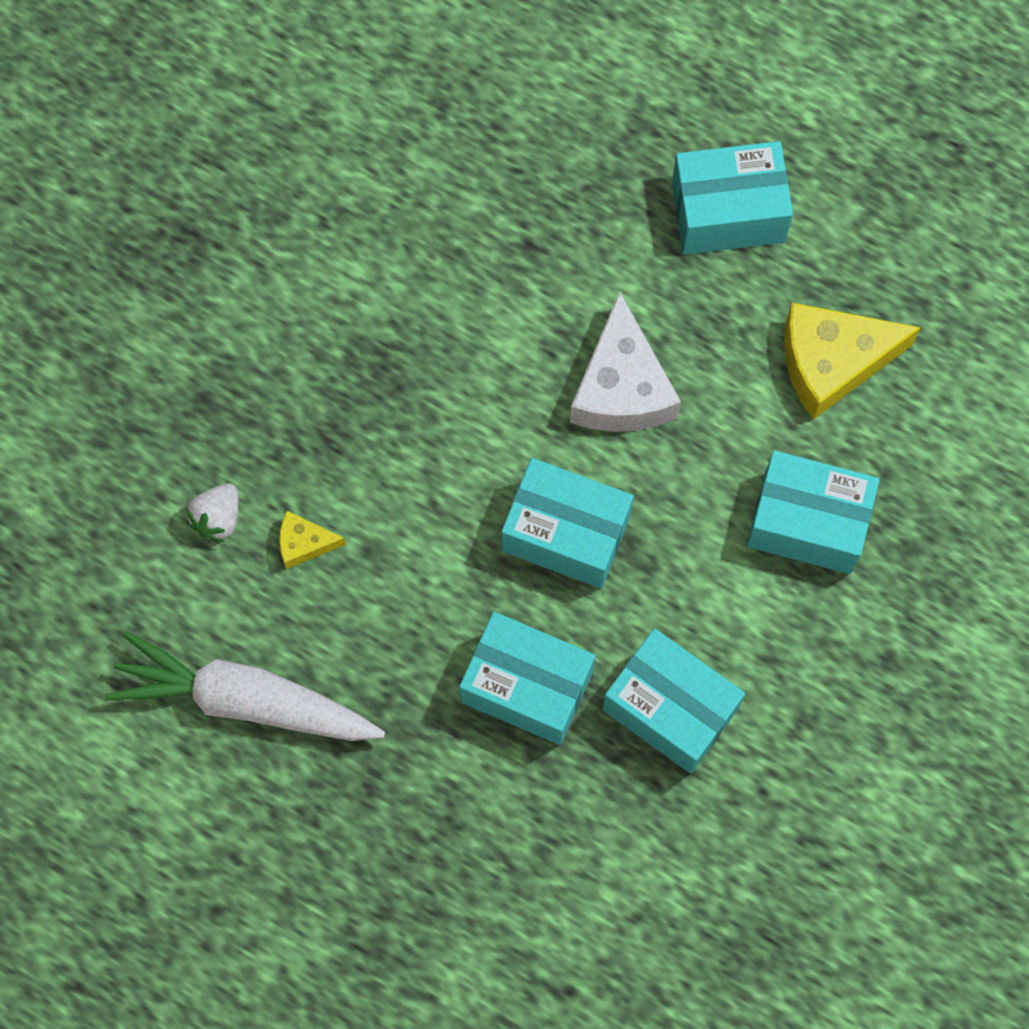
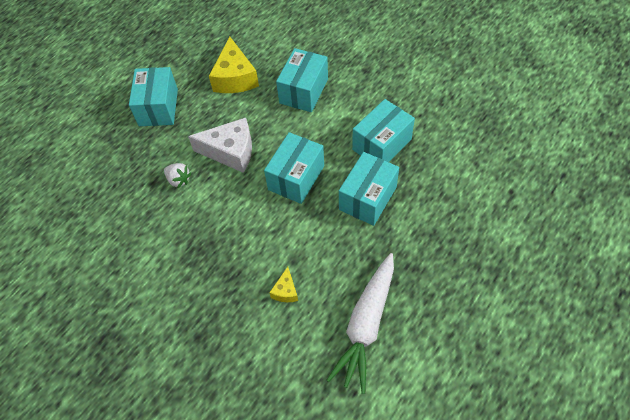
camera: 80 degrees left, 15 degrees down
(217, 518) = (265, 333): white strawberry -> white strawberry (178, 180)

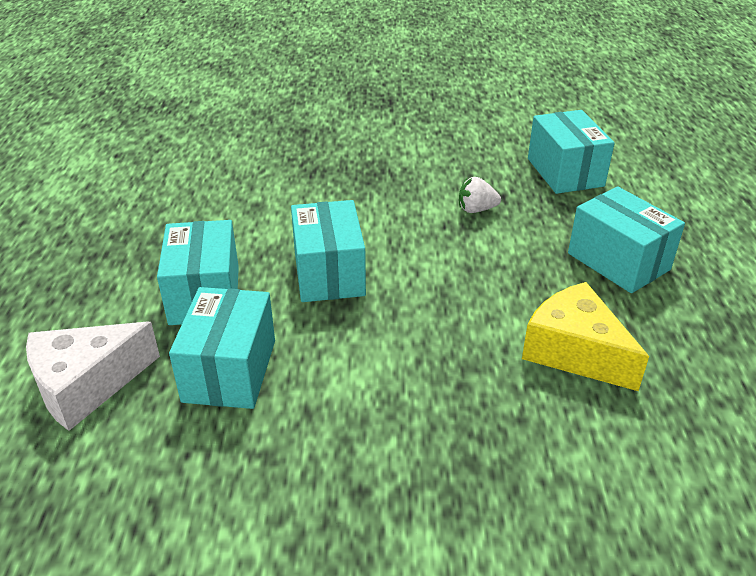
camera: 140 degrees right, 20 degrees down
(230, 151) = (451, 260): white cheese -> white cheese (86, 385)
(285, 291) = (244, 183): yellow cheese -> none
(303, 91) = (438, 388): turquoise box -> turquoise box (565, 172)
(366, 324) = (130, 195): white carrot -> none

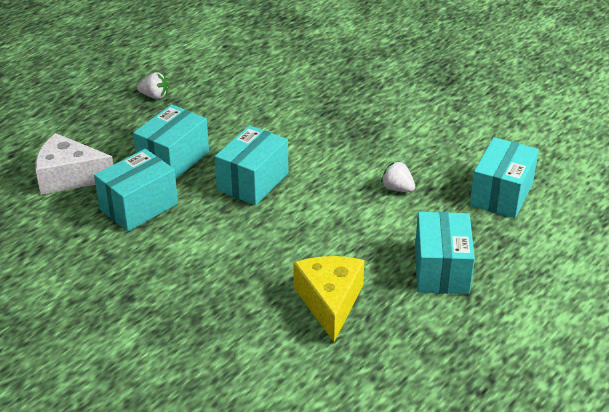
camera: 40 degrees right, 0 degrees up
(92, 238) = (154, 96): none -> white strawberry

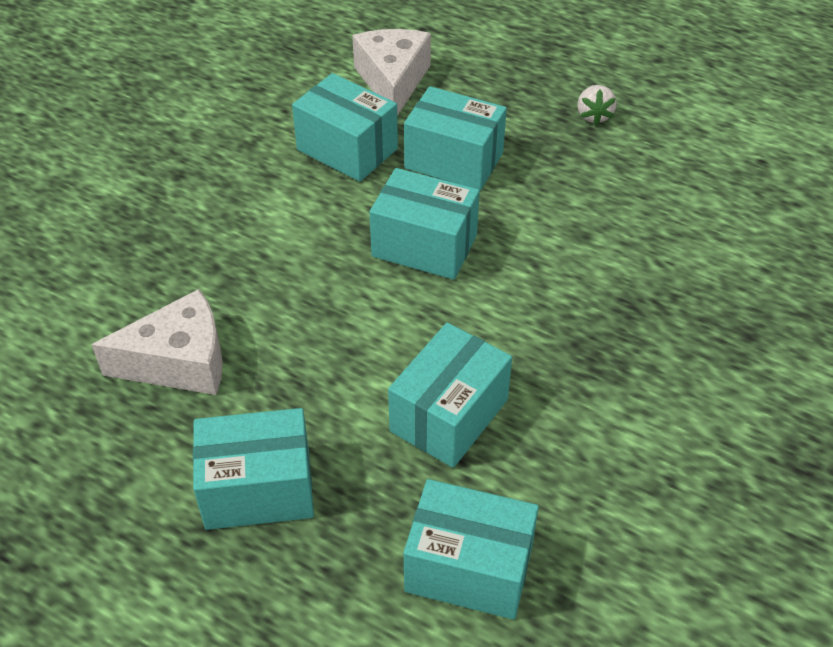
camera: 80 degrees right, 10 degrees up
(330, 302) = (179, 362): yellow cheese -> white cheese
(397, 188) = (449, 415): white strawberry -> turquoise box

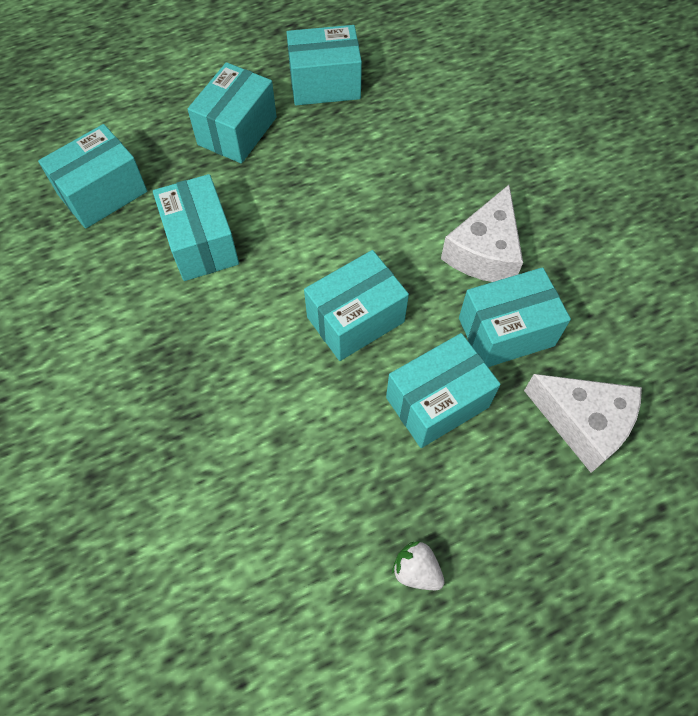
camera: 125 degrees right, 15 degrees up
(109, 444) = (325, 84): none -> turquoise box
(179, 362) = (360, 136): white cheese -> white cheese (484, 252)

